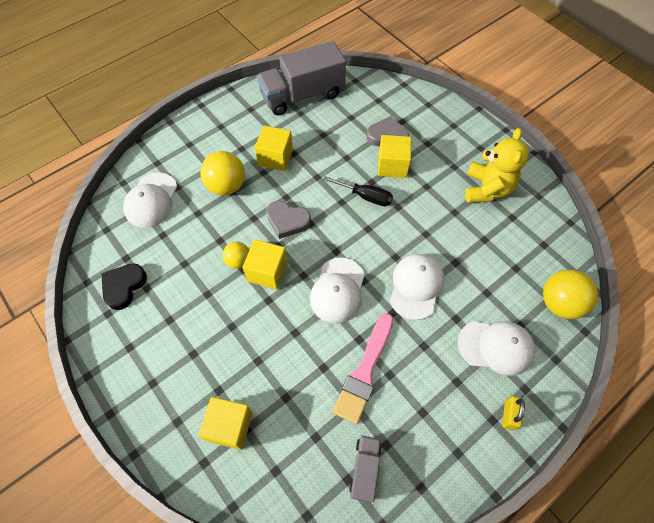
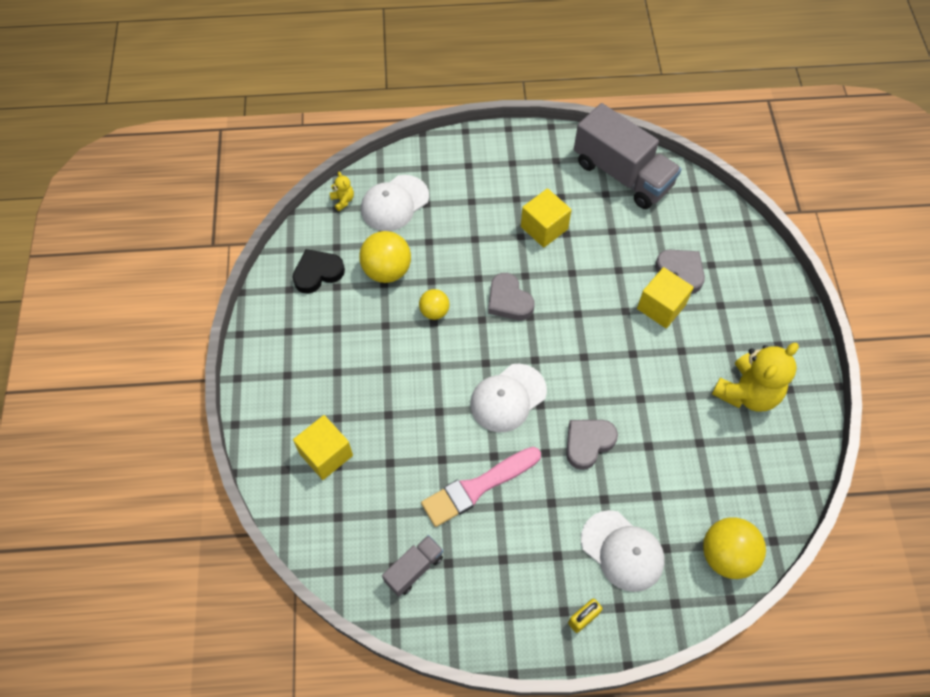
camera: 35 degrees right, 0 degrees up
(107, 220) = (343, 200): none -> yellow teddy bear
(226, 186) = (474, 230): yellow ball -> yellow ball (387, 270)
(267, 271) = (454, 338): yellow cube -> none
(302, 95) = (622, 174): grey truck -> grey truck turned 150 degrees counterclockwise
(365, 196) = (606, 322): black screwdriver -> none
(416, 286) = (588, 443): white cap -> grey heart

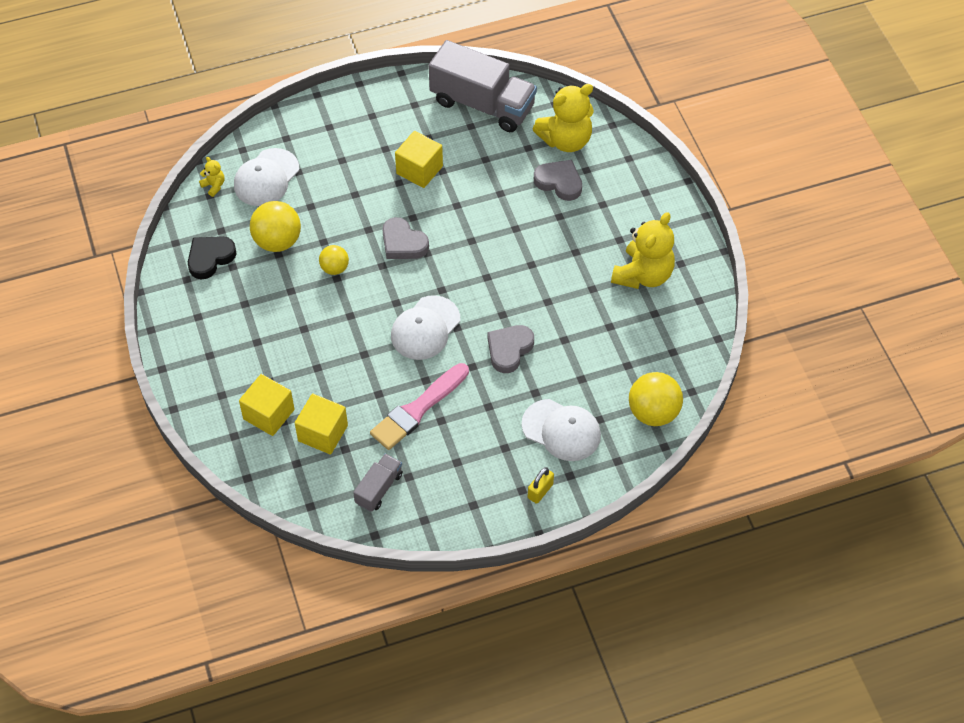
camera: 15 degrees left, 5 degrees down
(661, 307) = (548, 217): yellow cube -> yellow cube (323, 433)
(697, 229) = (565, 140): none -> yellow teddy bear

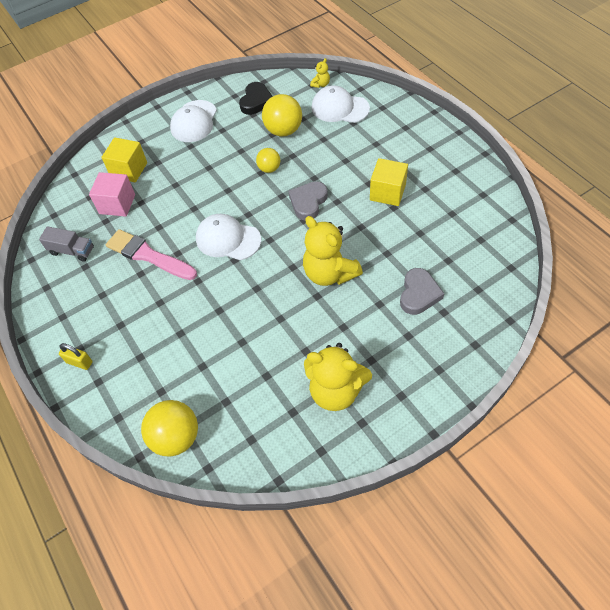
camera: 80 degrees right, 0 degrees up
(210, 258) = (256, 101): black heart -> black heart turned 75 degrees clockwise
(323, 433) = (117, 204): yellow cube -> pink cube
(482, 104) = (480, 215): grey truck -> none
(509, 350) = (220, 302): grey heart -> none
(561, 430) = (144, 363): white cap -> white cap (194, 121)
(565, 140) = (471, 287): yellow teddy bear -> yellow teddy bear (329, 273)

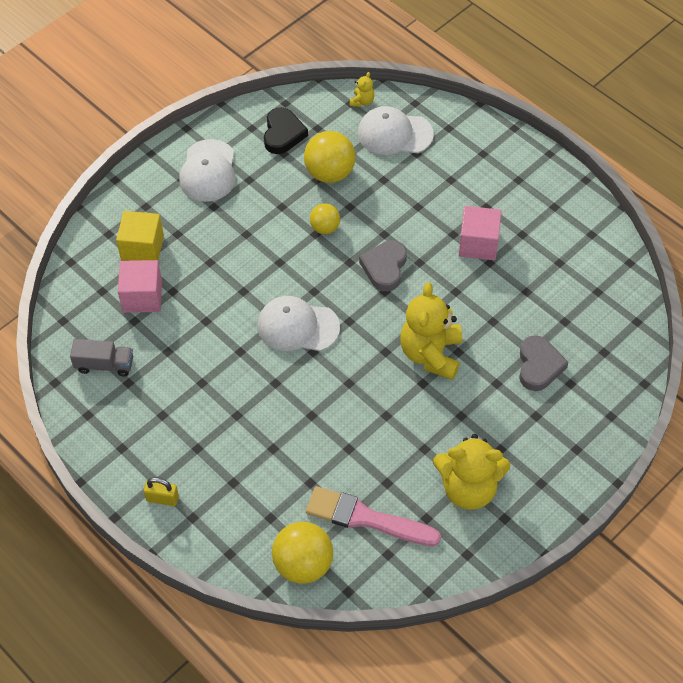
camera: 15 degrees left, 0 degrees up
(148, 255) = (204, 359): pink brush -> pink brush (366, 518)
(329, 273) = (431, 354): yellow teddy bear -> yellow teddy bear turned 60 degrees clockwise
(387, 192) = (478, 244): yellow cube -> pink cube

